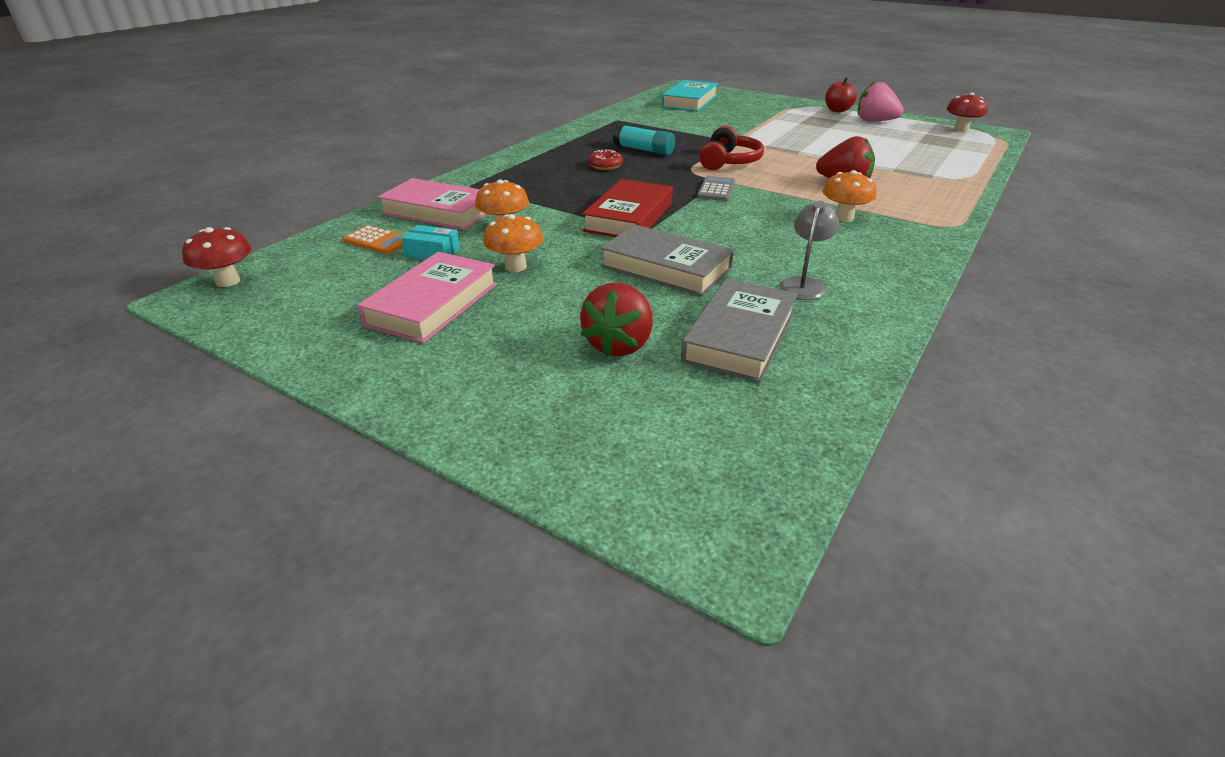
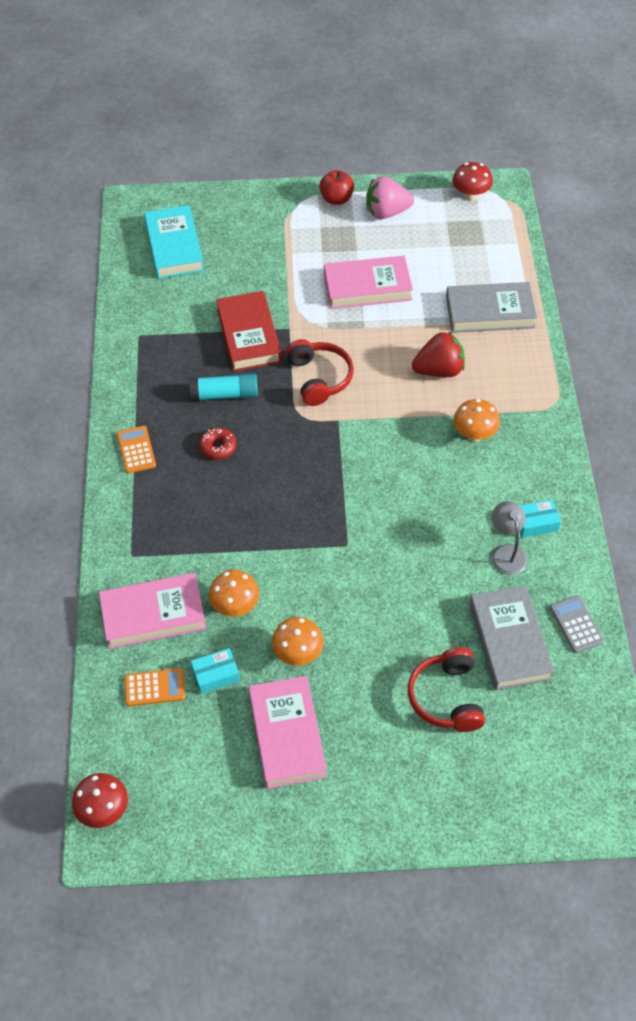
camera: 35 degrees left, 20 degrees up
(545, 152) = (136, 450): none -> orange calculator
(619, 345) = (446, 697): red strawberry -> red headphones
(629, 217) = (317, 529): red book -> red book (249, 336)
(666, 267) = (403, 588): grey book -> grey book (490, 312)
(716, 190) = (348, 440): grey calculator -> grey calculator (576, 624)
(821, 141) = (367, 287): none -> pink book
(859, 279) = (536, 523): none -> turquoise box

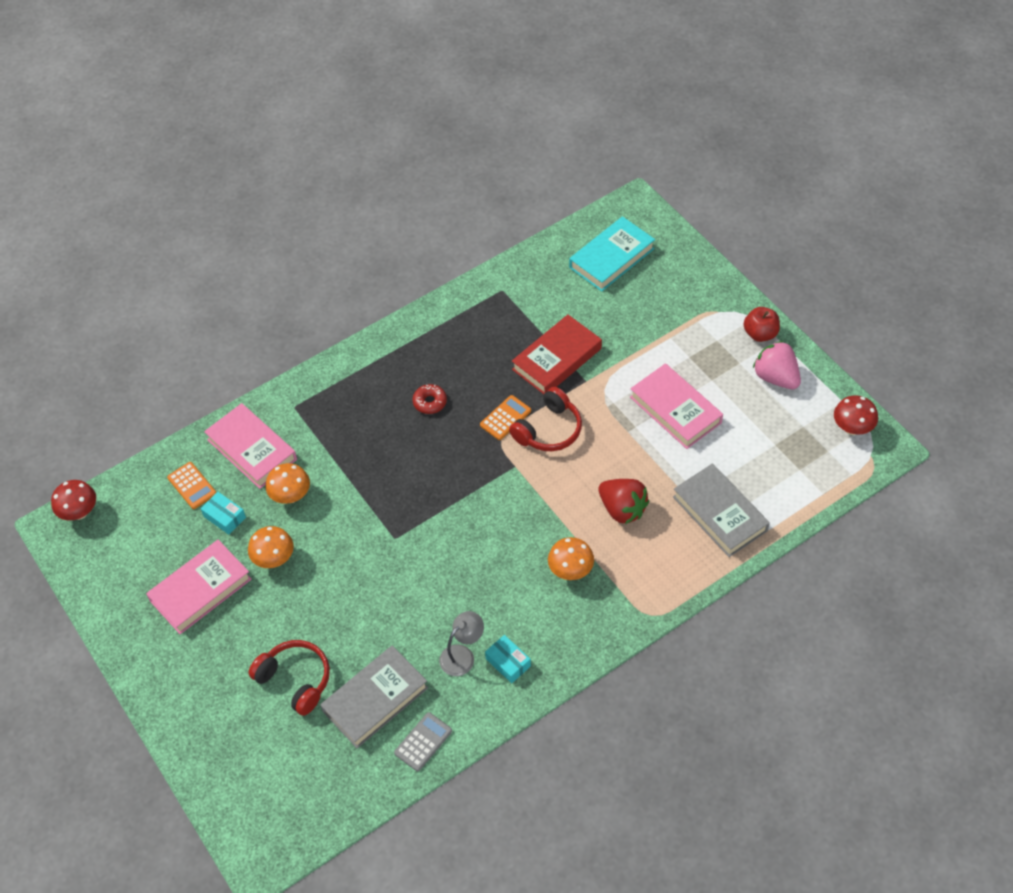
camera: 60 degrees right, 0 degrees up
(136, 450) = (390, 353): orange calculator -> orange calculator (505, 418)
(224, 394) = (484, 377): turquoise glue stick -> none
(446, 697) = (295, 680): red headphones -> red headphones turned 75 degrees clockwise

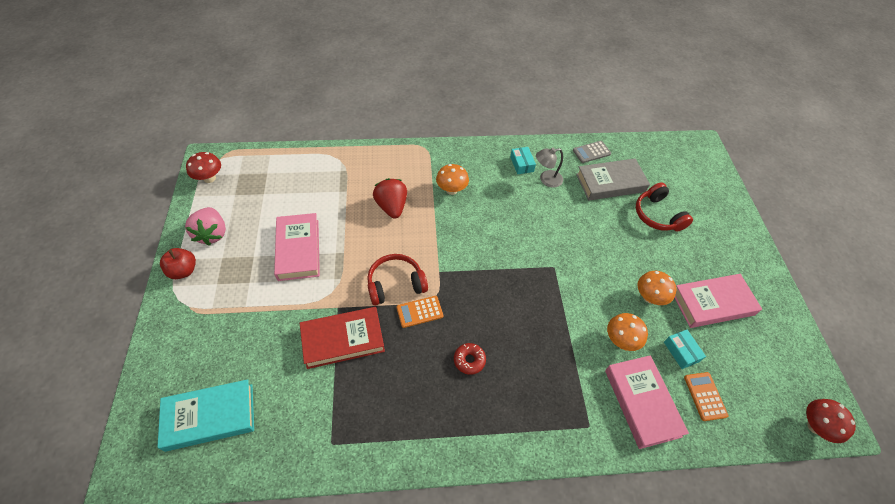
camera: 155 degrees left, 0 degrees up
(720, 513) = (337, 174): grey book -> none

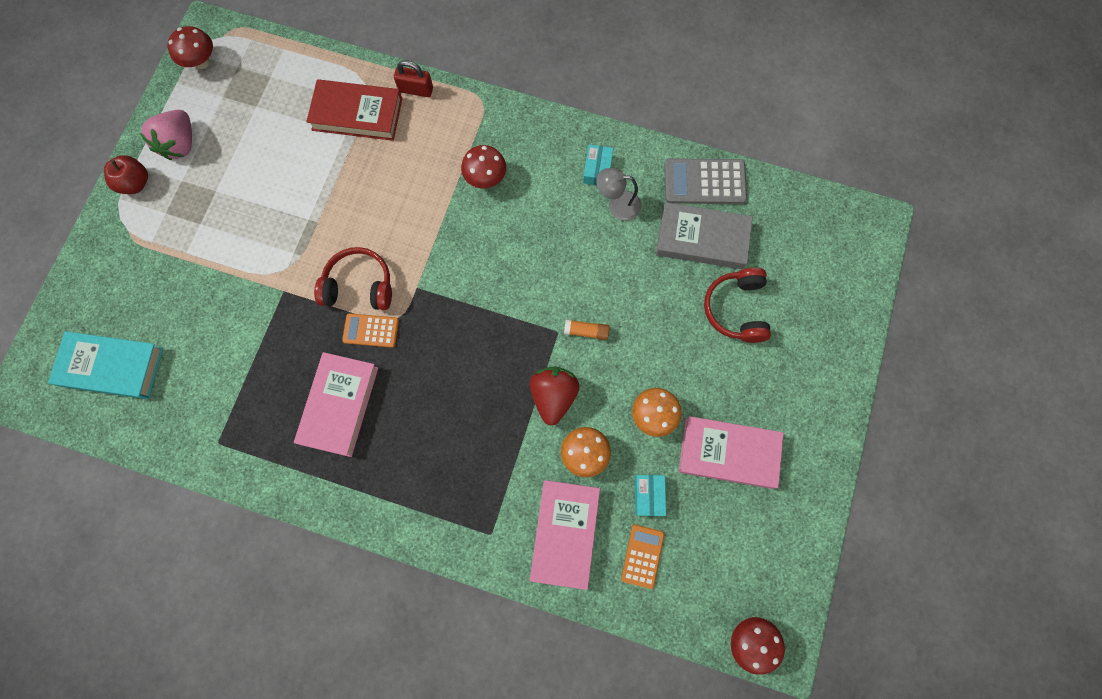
camera: 25 degrees right, 20 degrees up
(298, 249) = (268, 199): pink book -> pink book (339, 405)
(343, 339) = (274, 332): red book -> red book (357, 114)
(376, 153) = (416, 90): none -> red padlock
(392, 207) = (400, 177): red strawberry -> red strawberry (553, 396)
(451, 190) = (485, 178): orange mushroom -> red mushroom
(469, 360) = (398, 409): red donut -> none
(572, 260) = (586, 331): none -> orange glue stick
(591, 152) = (704, 182): grey calculator -> grey calculator, size x1.61

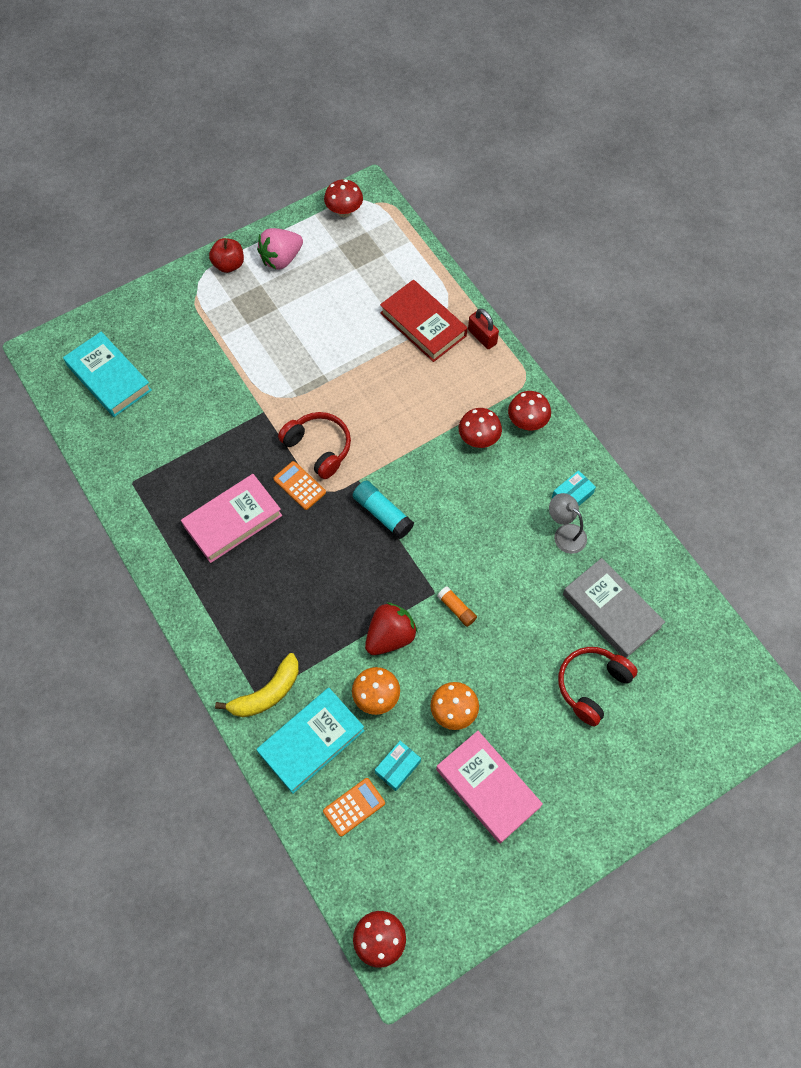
camera: 40 degrees right, 10 degrees down
(461, 300) = (382, 514): none -> turquoise glue stick
(495, 525) = (267, 693): none -> yellow banana
(512, 135) = (527, 422): none -> red mushroom
(564, 533) = (311, 741): pink book -> turquoise book
(704, 182) = (652, 569): grey calculator -> none

